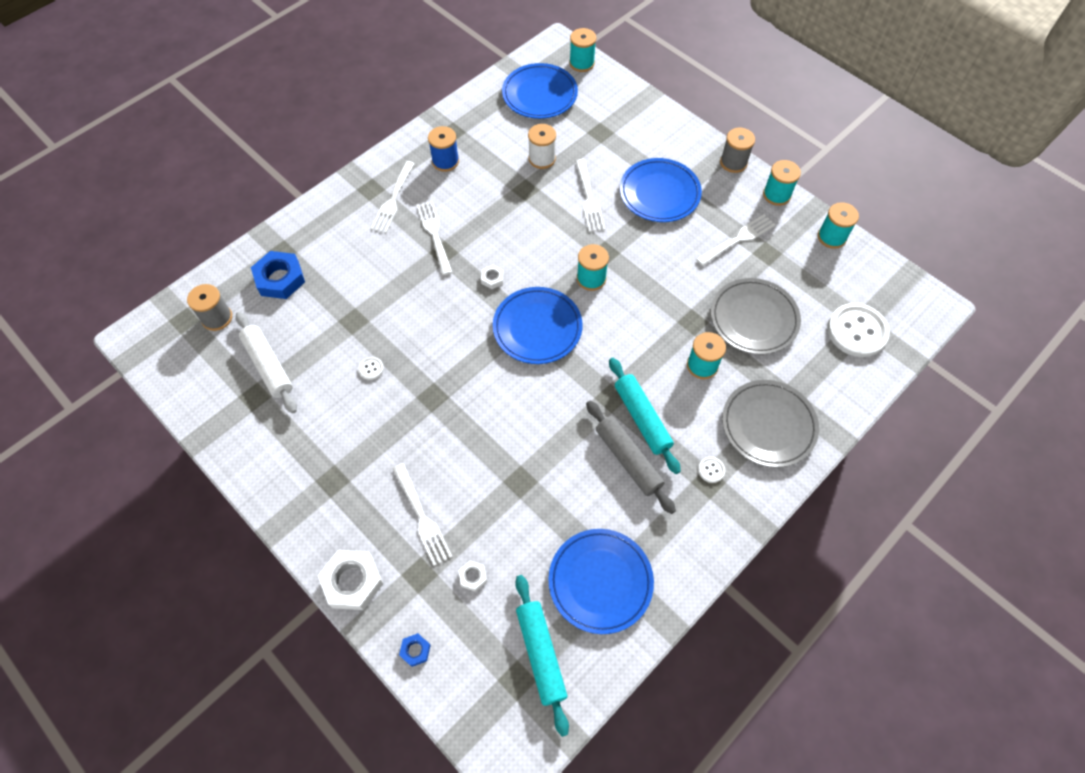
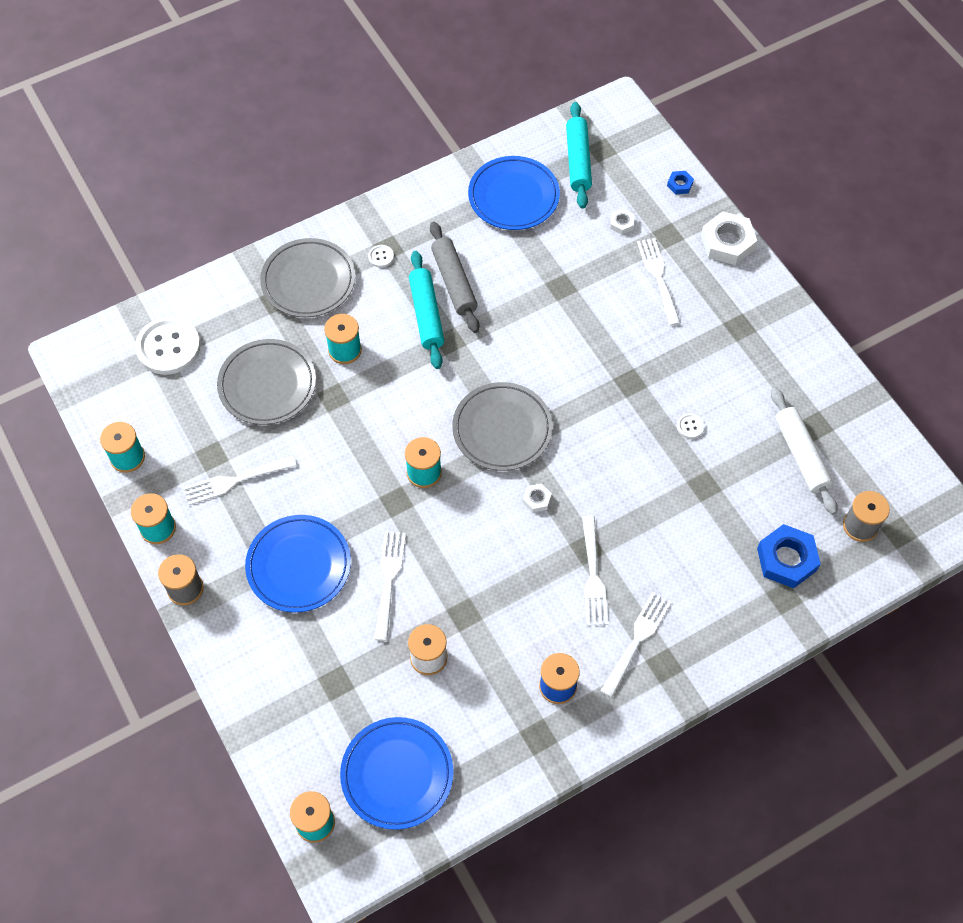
camera: 165 degrees left, 0 degrees up
(537, 328) = (502, 429): blue plate -> grey plate

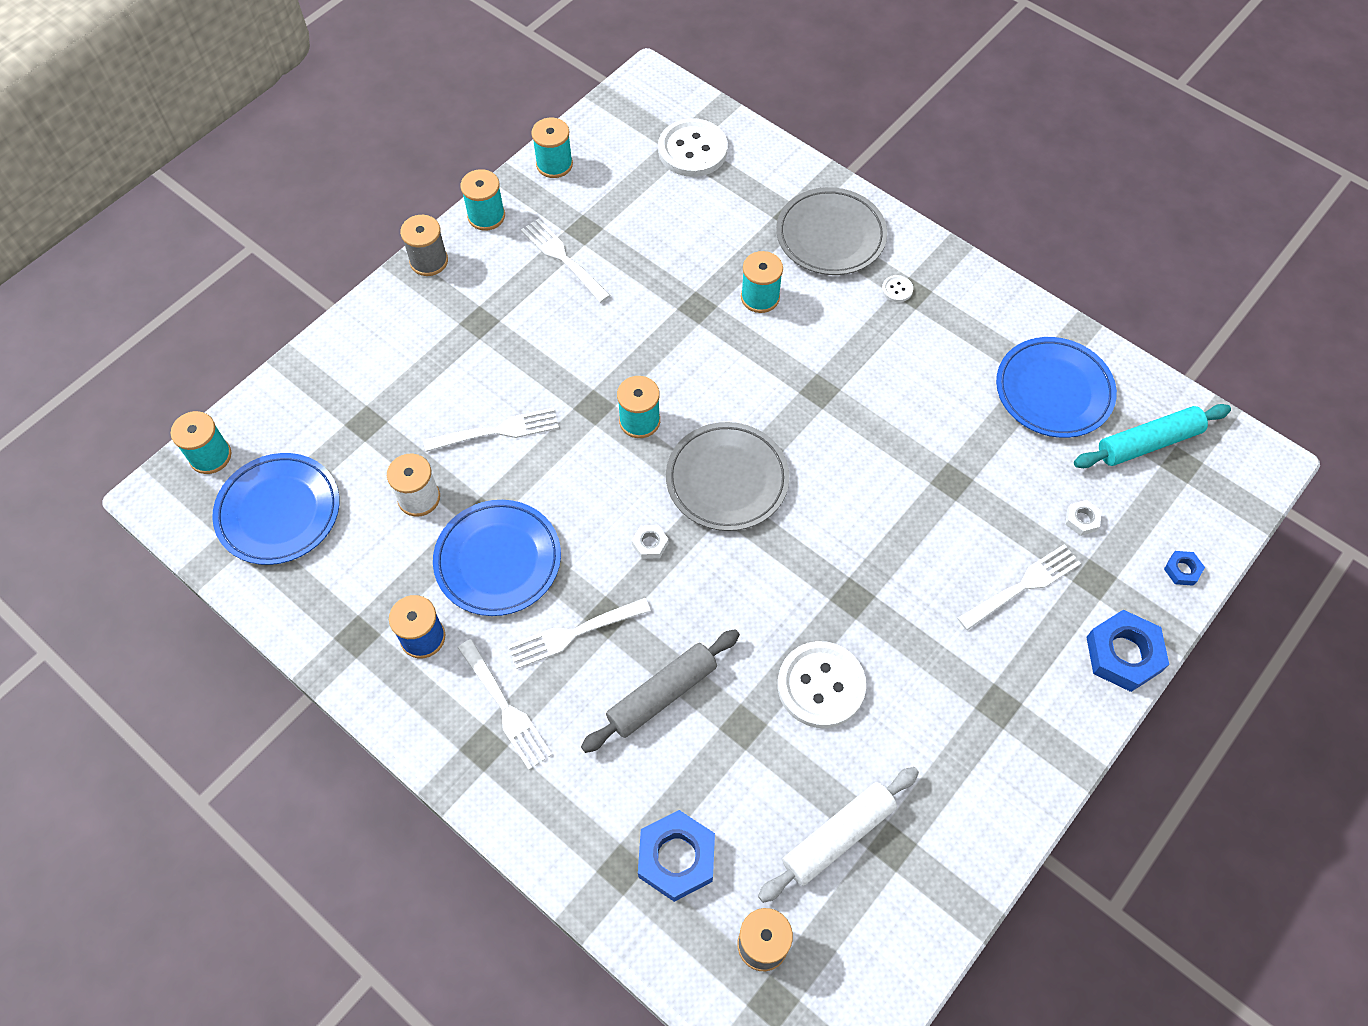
camera: 70 degrees right, 0 degrees up
(267, 385) = (686, 245): grey plate -> none
(299, 566) = (486, 345): blue plate -> blue plate (498, 560)
(426, 314) = (843, 357): turquoise rolling pin -> none
(454, 282) = (900, 370): grey rolling pin -> grey rolling pin (662, 695)
(636, 641) = (504, 707): white fork -> white fork turned 45 degrees clockwise
(690, 426) = (821, 685): white button -> white button, size x2.40
(727, 242) = (1123, 654): white nut -> blue nut

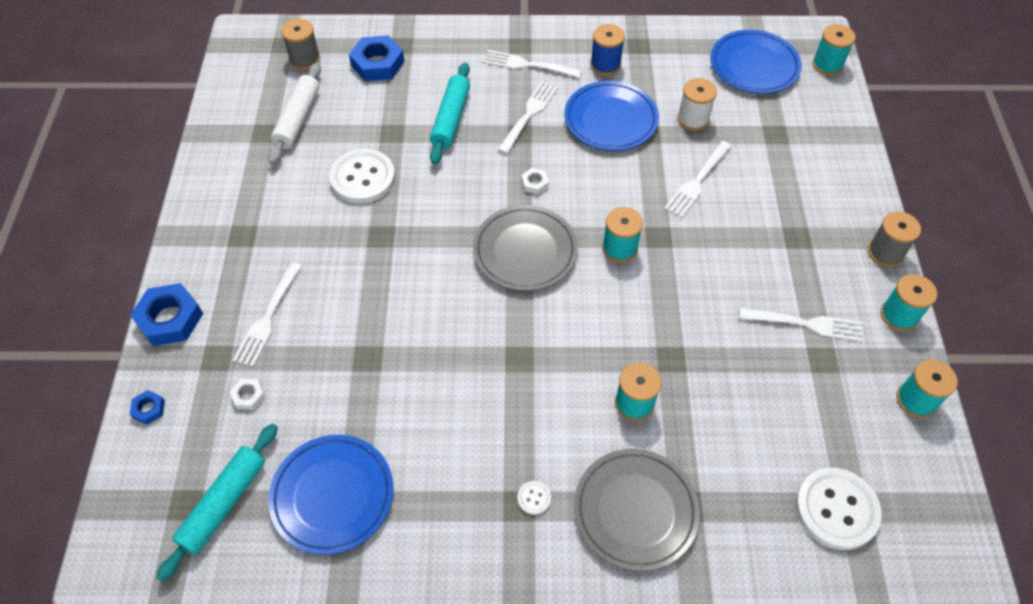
camera: 140 degrees right, 5 degrees down
(662, 695) = (450, 119): grey rolling pin -> turquoise rolling pin

